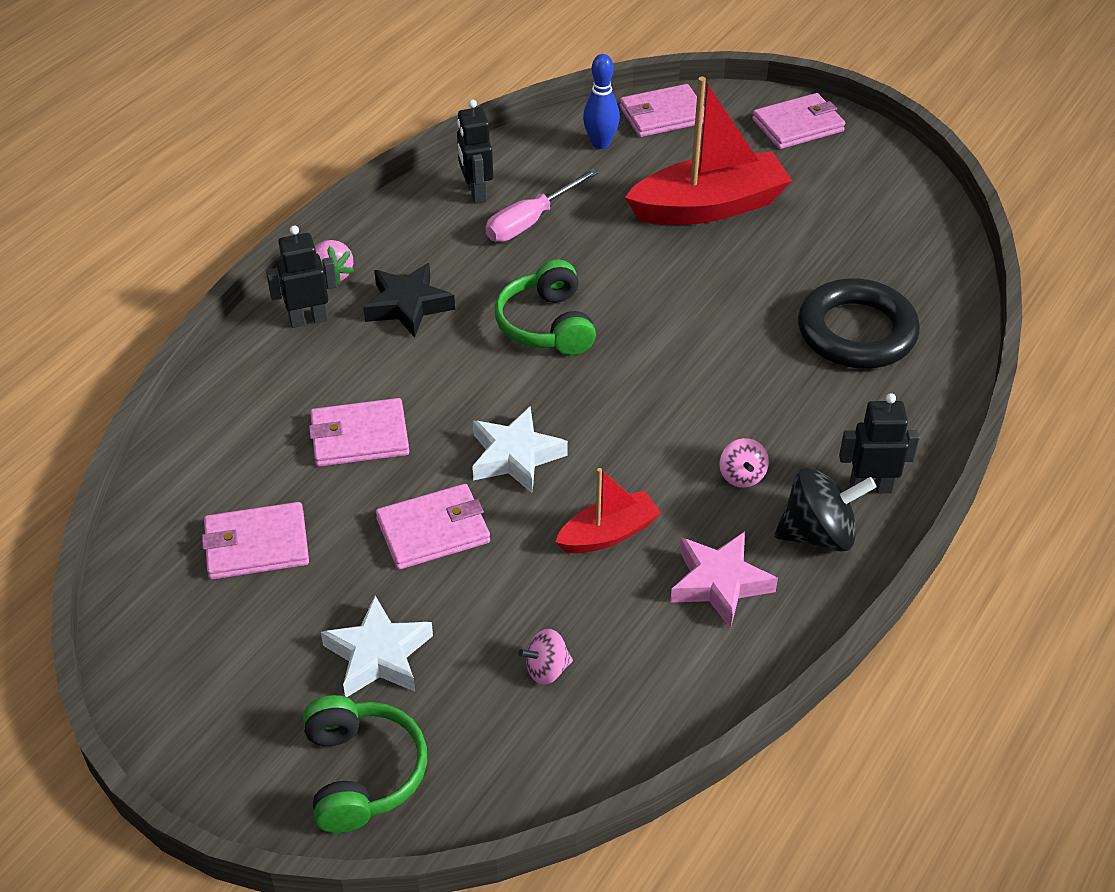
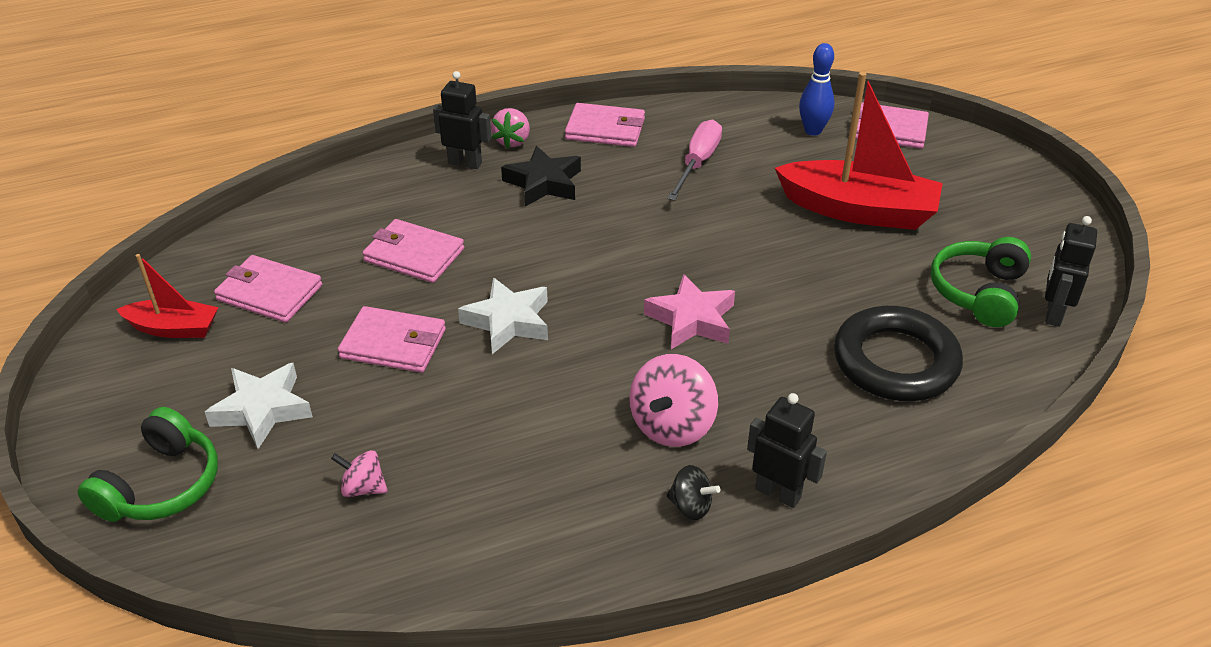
camera: 35 degrees right, 5 degrees down
(476, 193) = (676, 128): black robot -> black robot (1053, 313)
(530, 221) = (698, 163): pink screwdriver -> pink screwdriver turned 120 degrees clockwise
(547, 325) = (633, 240): green headphones -> green headphones (979, 292)
(608, 534) = (517, 413): red boat -> red boat (174, 328)
(719, 583) = (565, 499): pink star -> pink star (691, 319)
(742, 476) = (672, 426): pink spinning top -> pink spinning top, size x1.80
(798, 125) = (1005, 180): pink wallet -> pink wallet (605, 129)
(818, 534) = (691, 506): black spinning top -> black spinning top, size x0.55

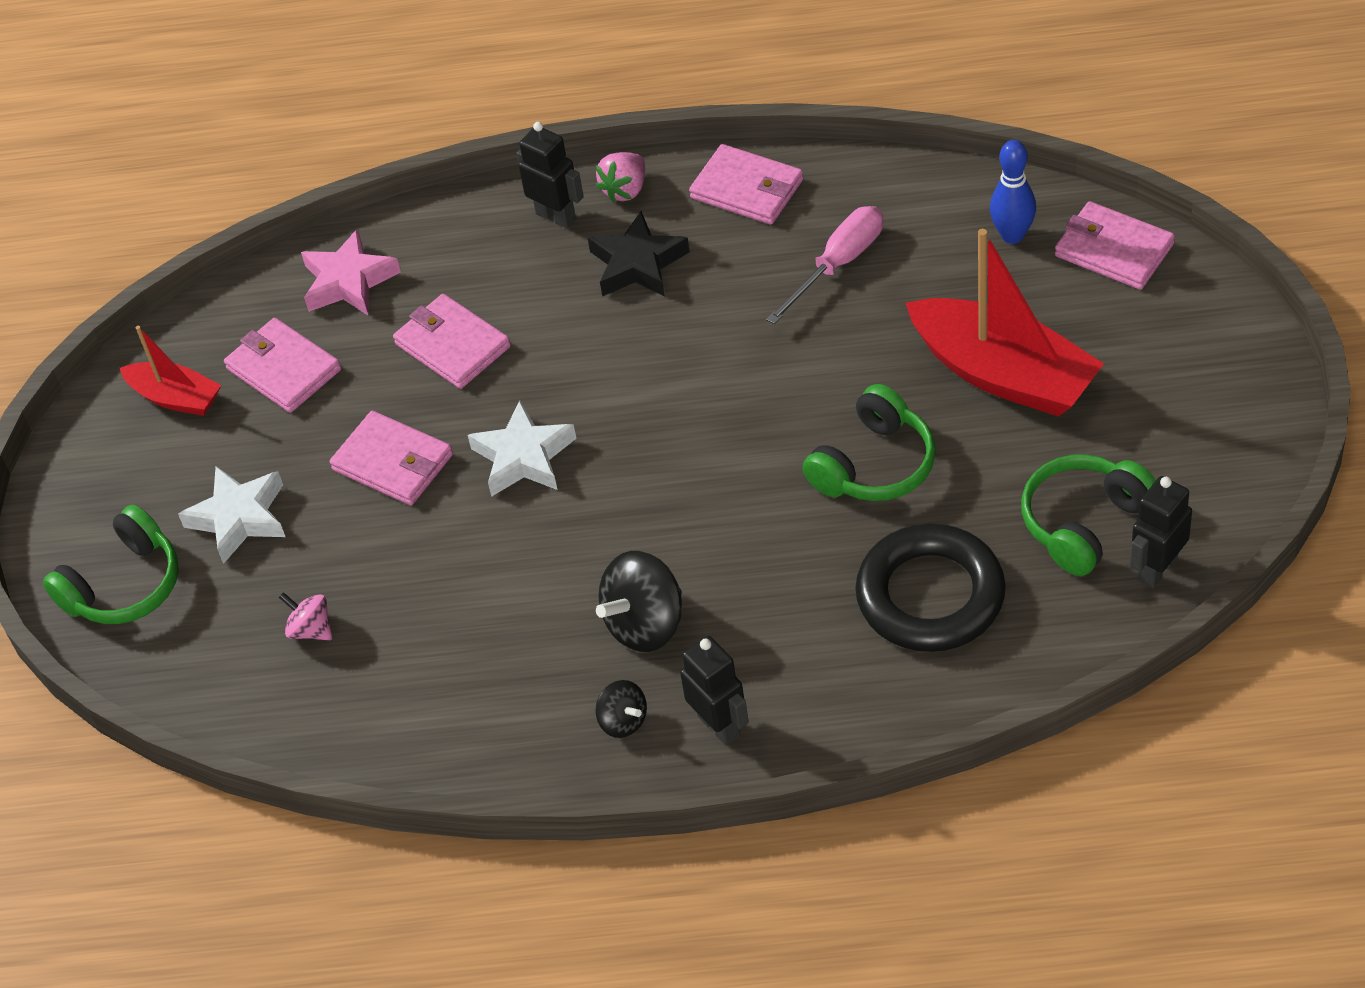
camera: 25 degrees right, 10 degrees up
(672, 426) = (645, 624): pink spinning top -> black spinning top
(691, 319) = (726, 494): pink star -> pink star (348, 281)
(797, 281) = (874, 464): none -> green headphones

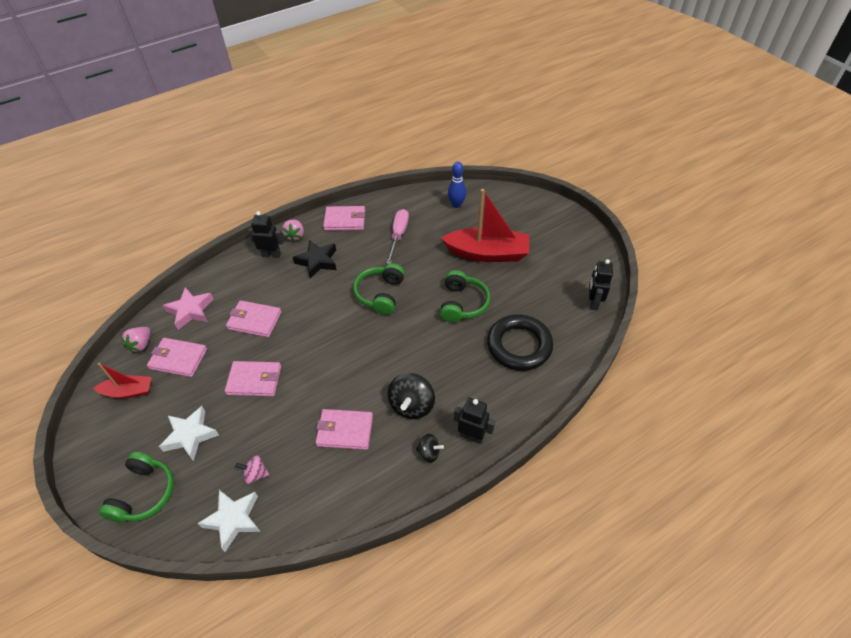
camera: 35 degrees left, 0 degrees up
(234, 317) = (141, 344): none -> pink strawberry
(523, 457) = (314, 355): white star -> white star (233, 520)
(1084, 523) = (555, 295): green headphones -> green headphones (380, 294)
(1113, 250) = (495, 198): pink wallet -> pink wallet (345, 431)

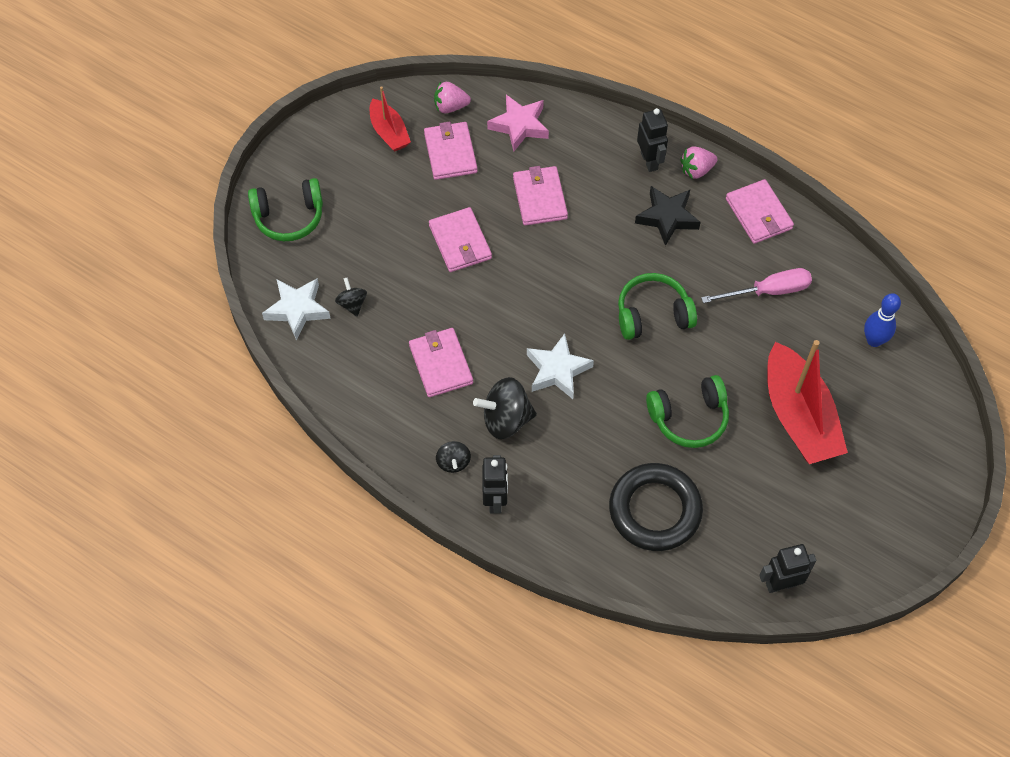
camera: 65 degrees right, 10 degrees up
(190, 435) = (367, 219): white star -> white star (557, 370)
(255, 474) = (352, 304): pink spinning top -> black spinning top

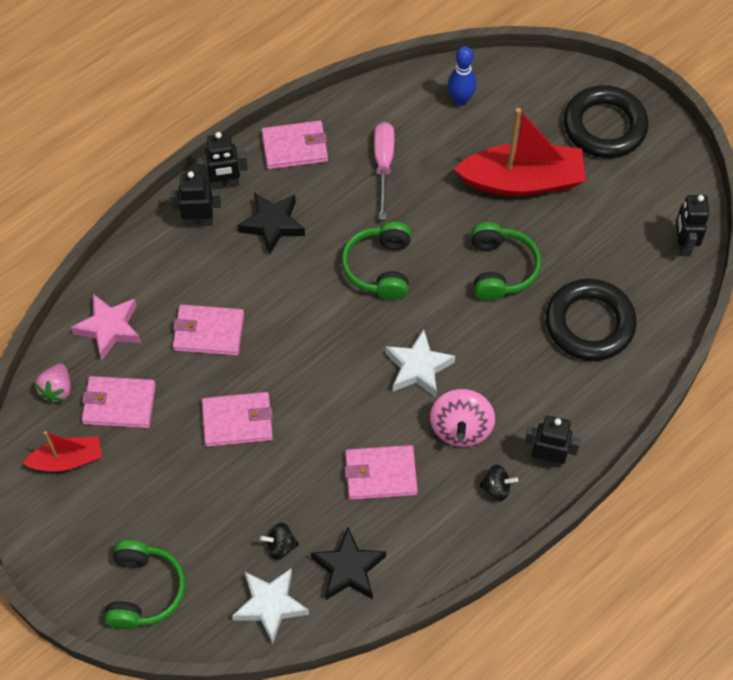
camera: 75 degrees left, 0 degrees up
(344, 360) = (348, 568): none -> black star
(506, 419) = (461, 428): black spinning top -> pink spinning top
(696, 170) = (225, 184): pink strawberry -> black robot
(898, 481) = (604, 126): none -> black ring

